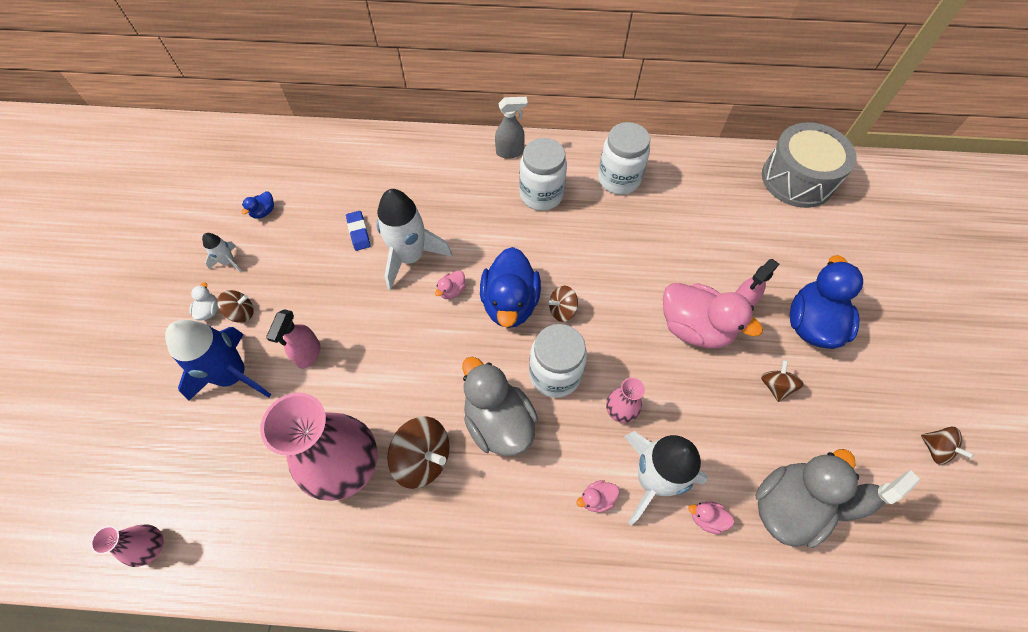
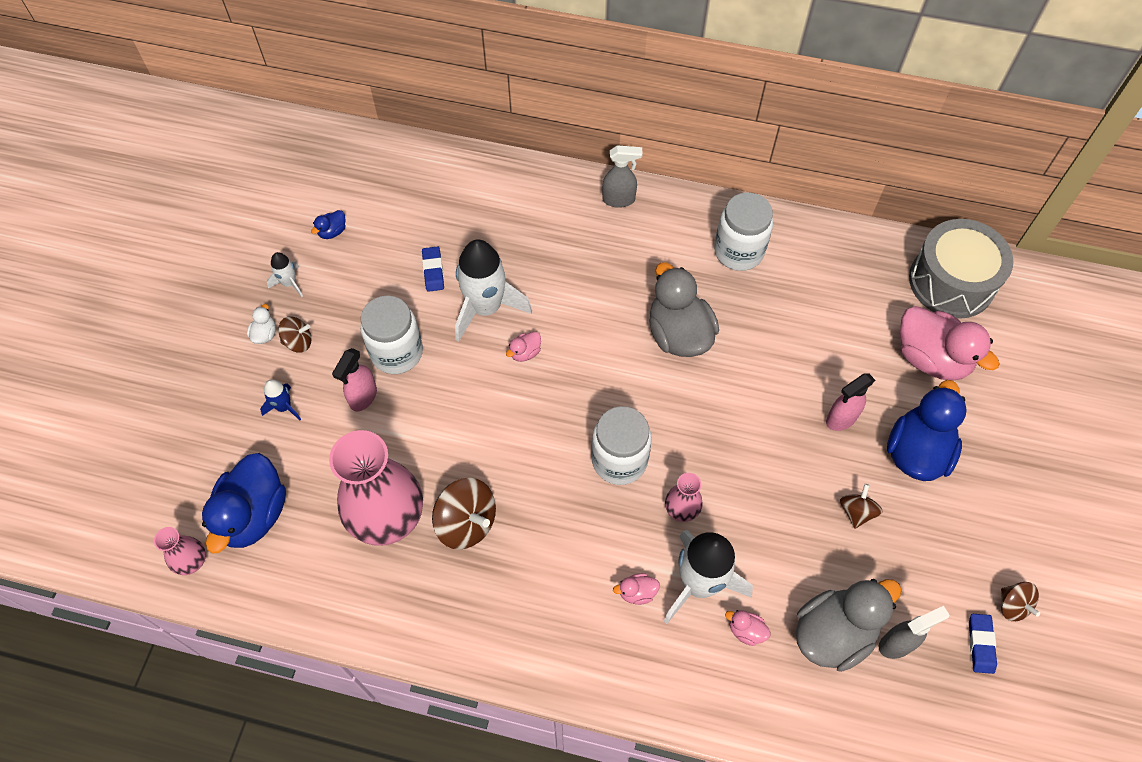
camera: 10 degrees right, 0 degrees up
(233, 375) = (284, 407): blue rocket -> blue rocket, size x0.47
(498, 422) = (550, 500): grey duck -> grey duck (679, 334)
(510, 303) = (586, 376): blue duck -> blue duck (253, 515)
(541, 195) = (645, 257): white jar -> white jar (397, 352)
(562, 310) = (641, 393): brown spinning top -> none
(694, 328) = (783, 435): pink duck -> pink duck (931, 358)
(919, 491) = (980, 644): none -> blue eraser

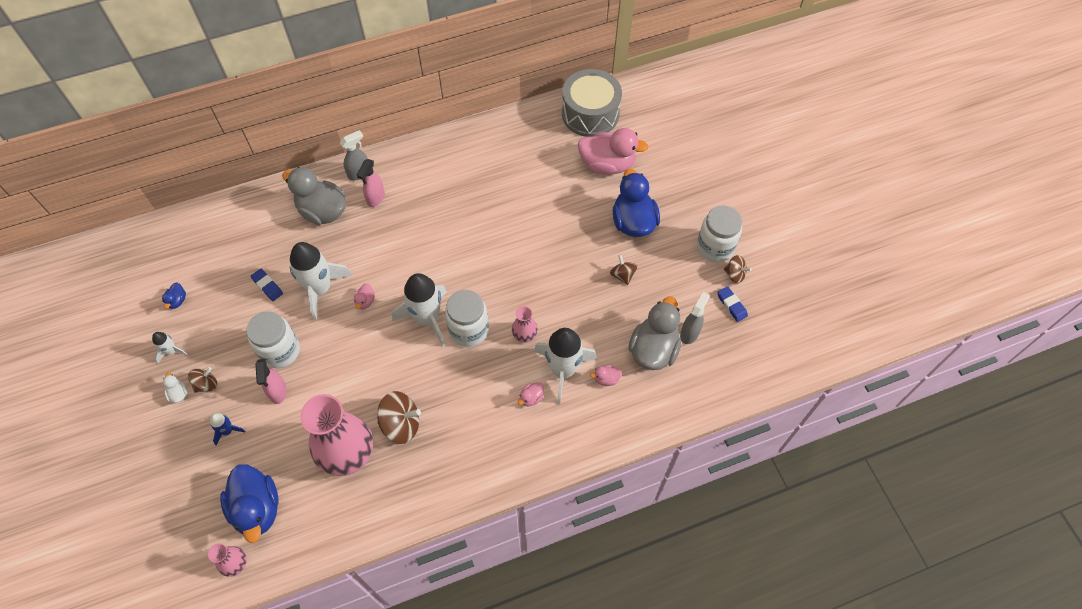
camera: 35 degrees left, 0 degrees up
(580, 416) = (427, 318): none -> white rocket
(679, 334) = (453, 234): grey duck -> grey duck (322, 211)
(738, 251) = (456, 164): white jar -> white jar (715, 247)
(841, 419) = (580, 228): pink spray bottle -> pink spray bottle (375, 198)

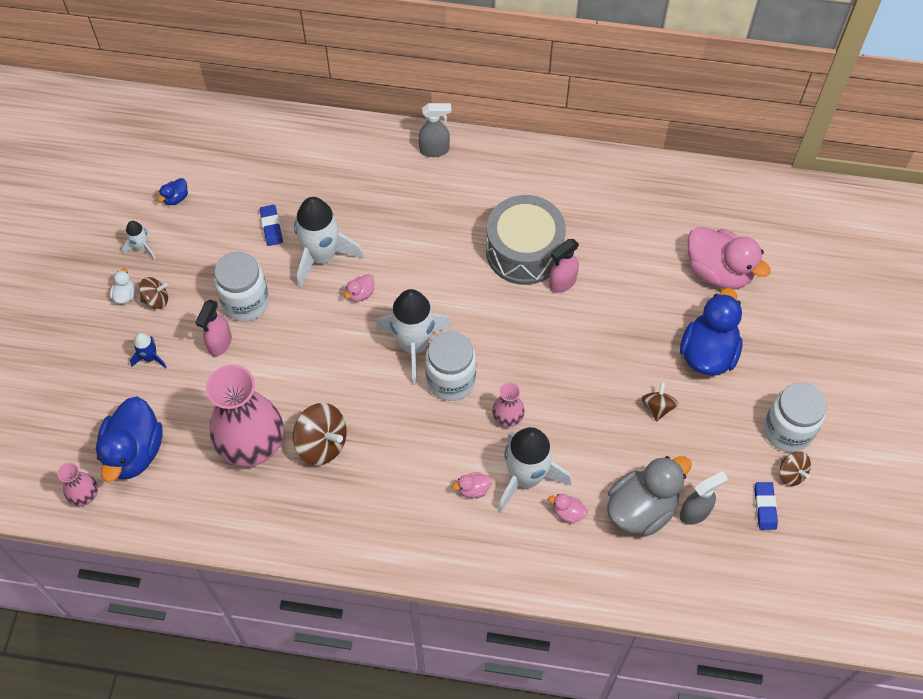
camera: 30 degrees right, 0 degrees up
(322, 211) = (372, 173): grey duck -> none
(375, 198) = (436, 186): pink spray bottle -> pink spray bottle (562, 283)
(590, 114) = (735, 202): grey drum -> grey drum (524, 251)

